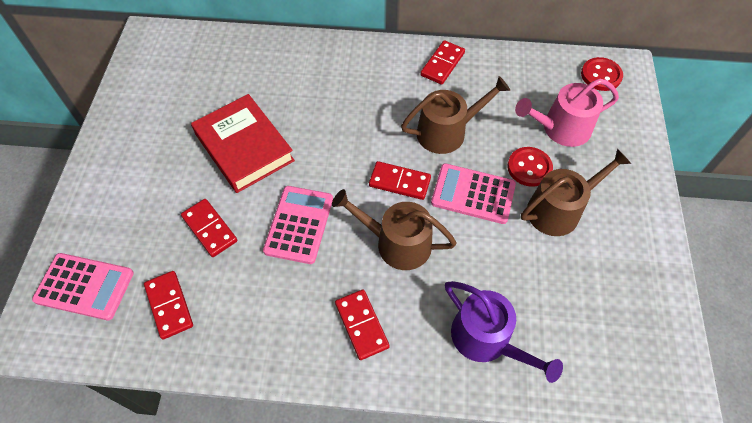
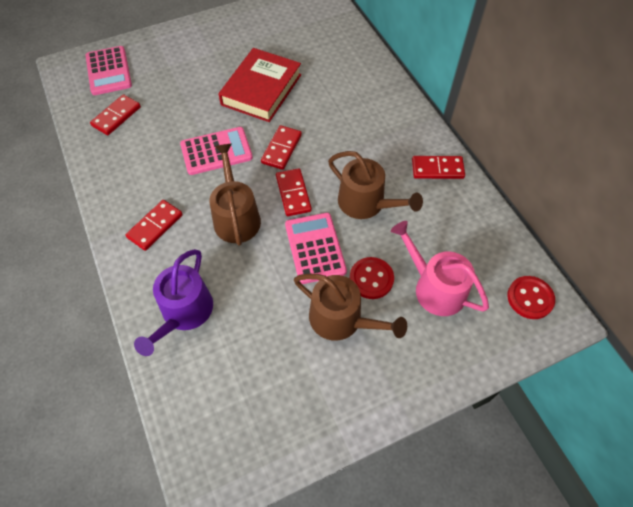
camera: 60 degrees right, 0 degrees up
(210, 229) = (184, 106): red domino -> red domino (281, 149)

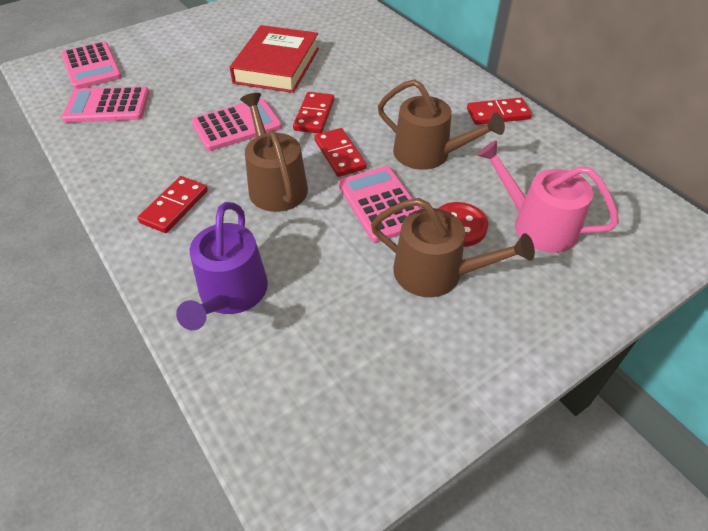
camera: 10 degrees left, 10 degrees down
(116, 116) = (107, 106): red domino -> pink calculator
(530, 298) = (651, 221): red button -> none

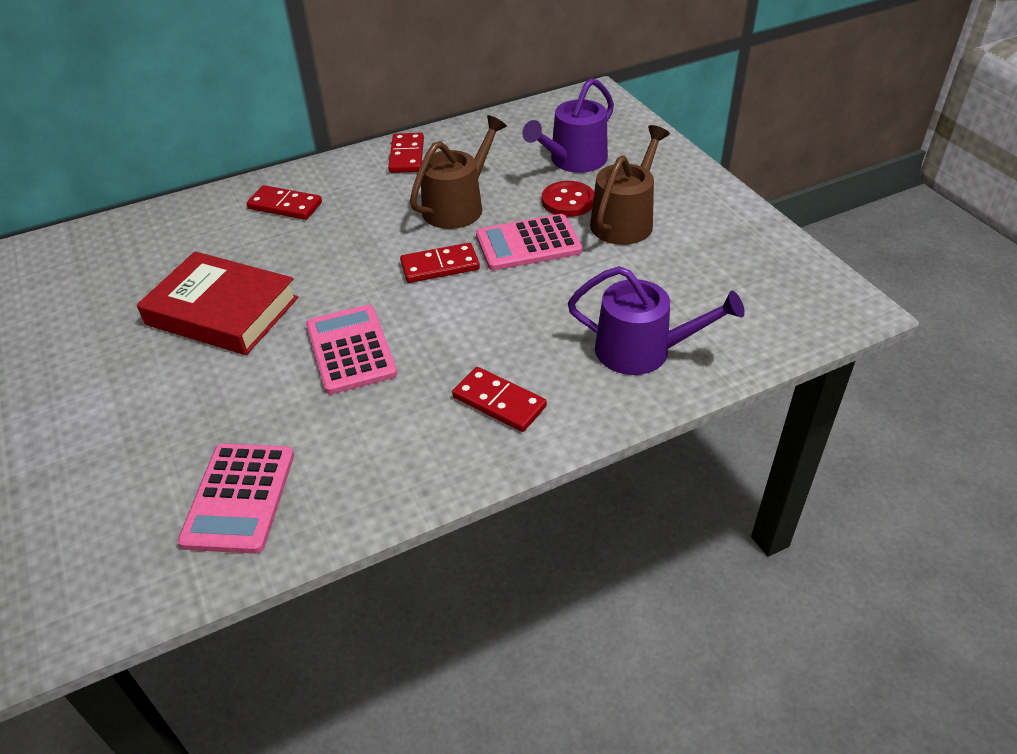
camera: 80 degrees left, 5 degrees down
(92, 66) = (97, 537): pink calculator -> none
(275, 185) = (480, 316): brown watering can -> none
(314, 115) = (356, 281): red domino -> red domino (285, 205)
(537, 225) = (573, 160): pink watering can -> purple watering can

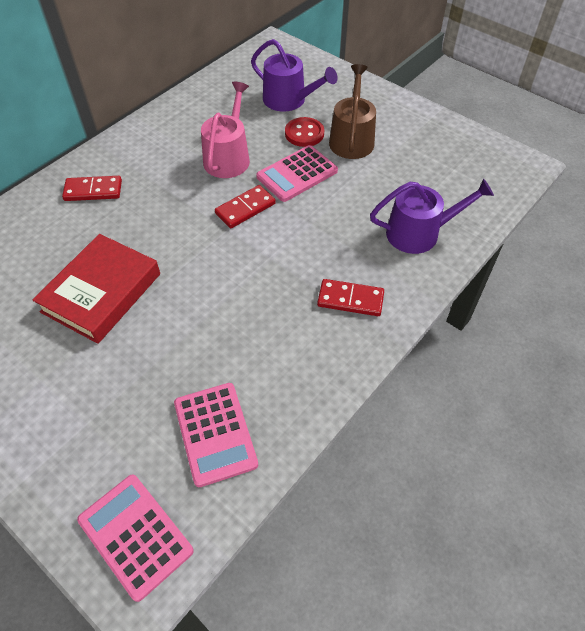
camera: 25 degrees left, 10 degrees up
(222, 311) = (102, 293): red book -> red book turned 60 degrees counterclockwise
(350, 350) = (222, 293): pink calculator -> pink calculator (135, 535)
(406, 156) = (163, 125): red domino -> none
(458, 206) = (228, 157): brown watering can -> pink watering can
(573, 160) = (289, 100): purple watering can -> purple watering can turned 75 degrees counterclockwise

